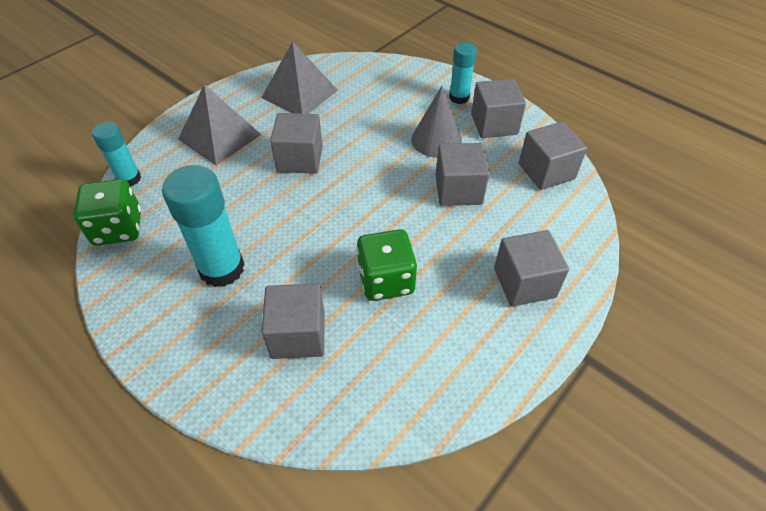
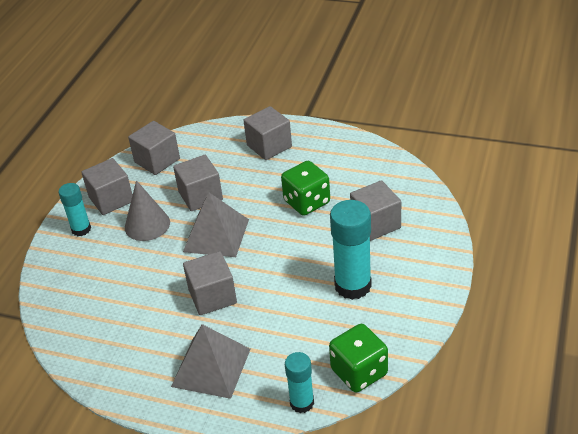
camera: 110 degrees left, 10 degrees down
(299, 93) = (118, 339): grey pyramid -> grey pyramid (216, 235)

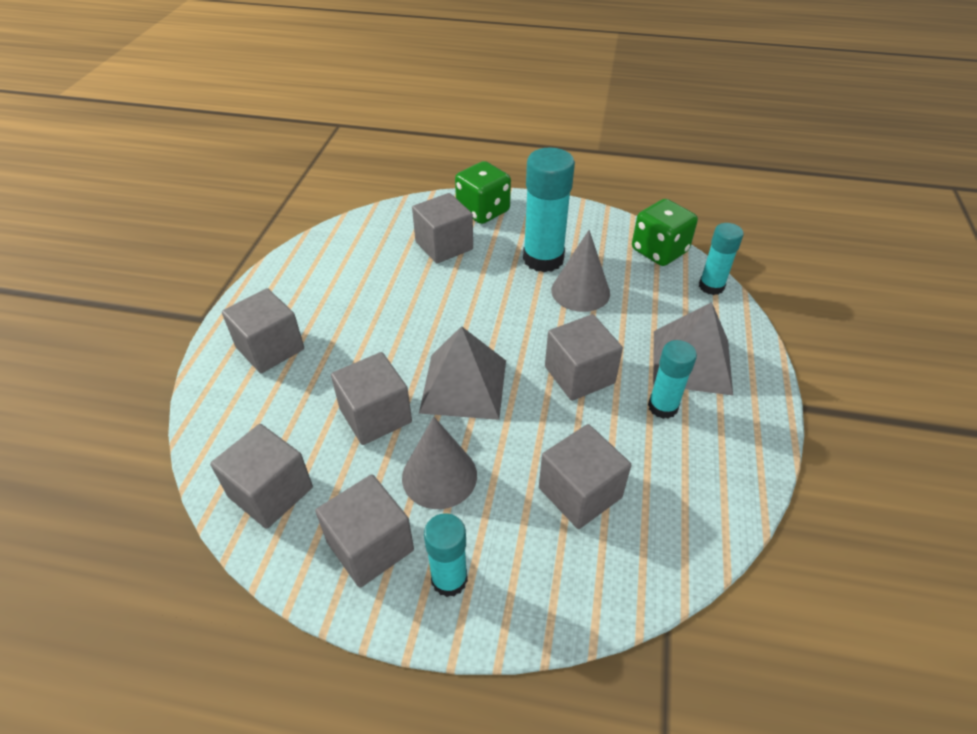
camera: 100 degrees left, 5 degrees up
(115, 287) = (580, 492): none -> grey cube
(171, 340) = (663, 407): none -> turquoise glue stick
(306, 306) = (580, 291): none -> grey cone
(307, 202) = (401, 302): green dice -> green dice (483, 211)

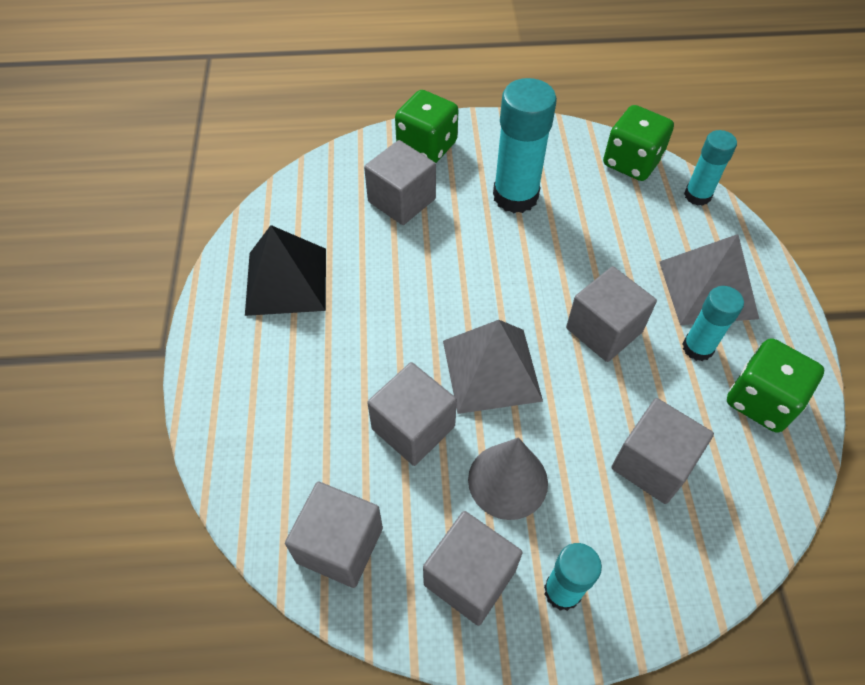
camera: 15 degrees left, 10 degrees up
(270, 348) = (261, 373): grey cube -> none
(322, 286) = (286, 281): none -> black pyramid
(580, 291) = (569, 229): grey cone -> none
(708, 463) = (761, 400): none -> green dice

